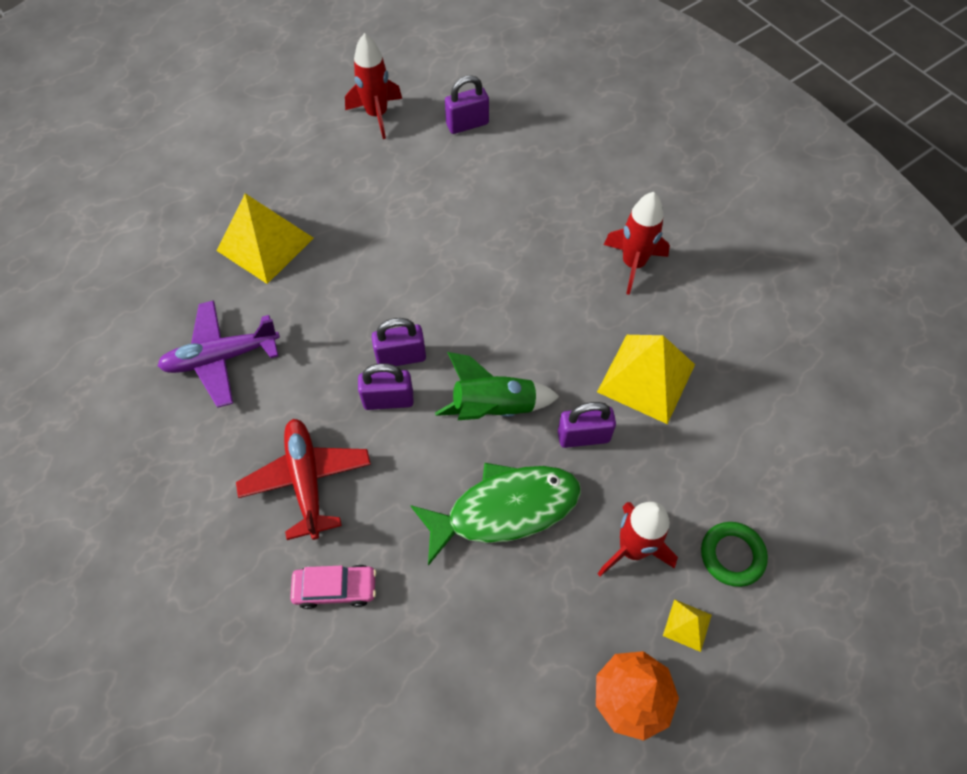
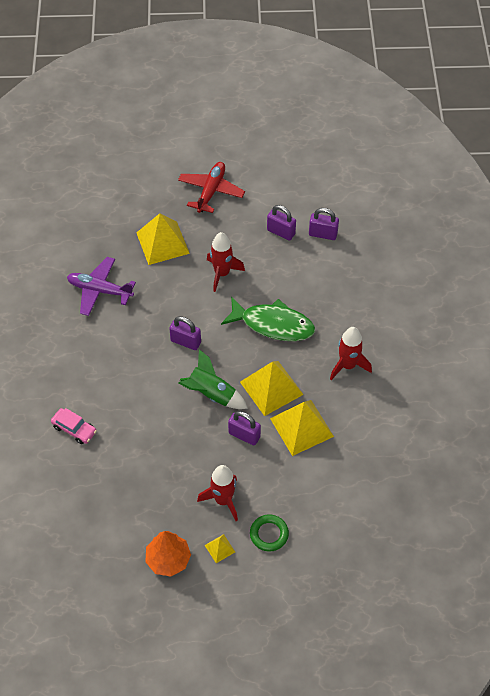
camera: 35 degrees right, 5 degrees down
(307, 480) = (97, 373): red plane -> red plane (211, 191)
(377, 115) = (276, 201): red rocket -> red rocket (222, 273)
(388, 400) = (163, 359): purple padlock -> purple padlock (281, 232)
(505, 509) = (177, 444): green fish -> green fish (273, 324)
(565, 350) = (271, 388): none -> yellow pyramid

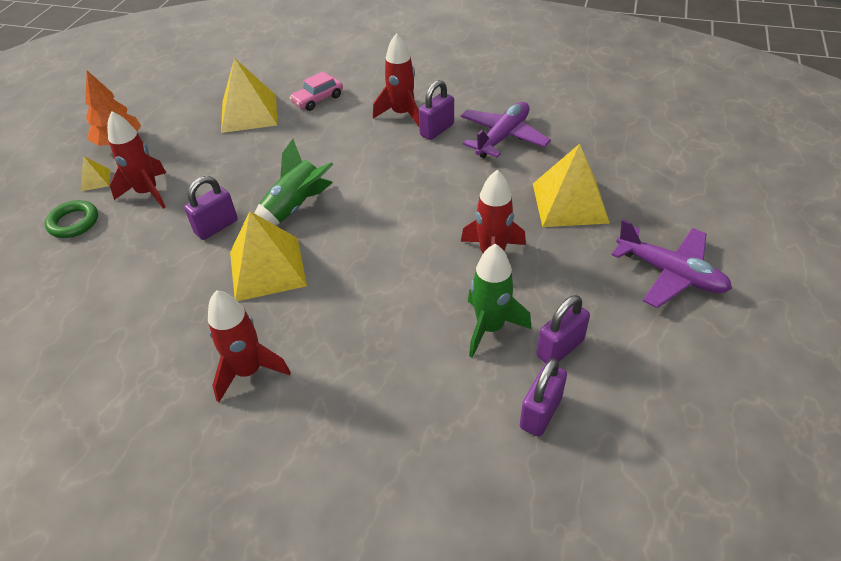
camera: 110 degrees right, 10 degrees down
(83, 361) = (402, 114): none -> red rocket
(185, 341) = (388, 198): purple padlock -> purple padlock (437, 130)
(211, 191) = (670, 273): red plane -> purple plane
(273, 324) = (372, 294): green fish -> none
(278, 264) = (490, 328): none -> green rocket
(301, 427) = (186, 286): yellow pyramid -> yellow pyramid (249, 113)

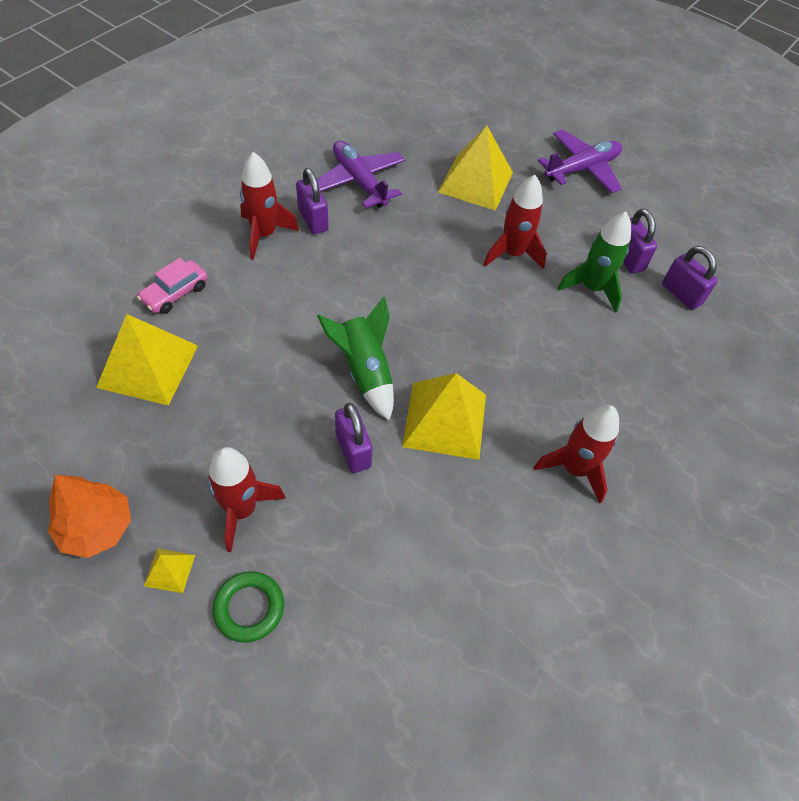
camera: 75 degrees left, 10 degrees up
(318, 99) = (175, 293): pink car -> pink car turned 60 degrees clockwise

